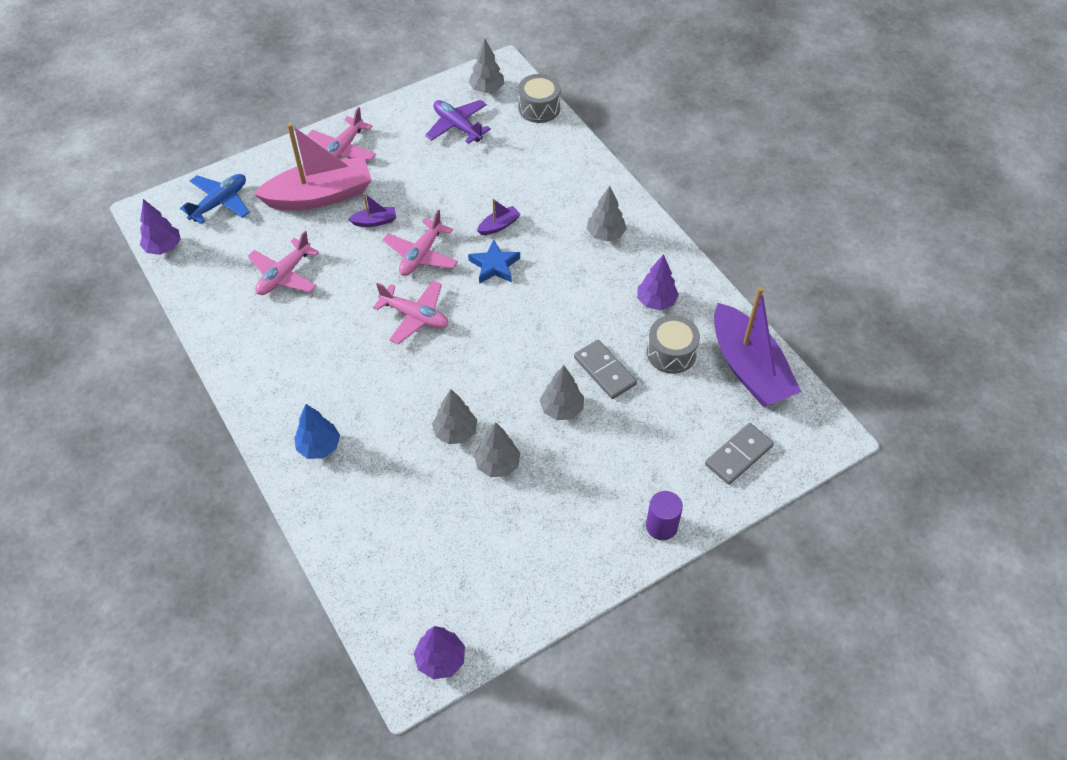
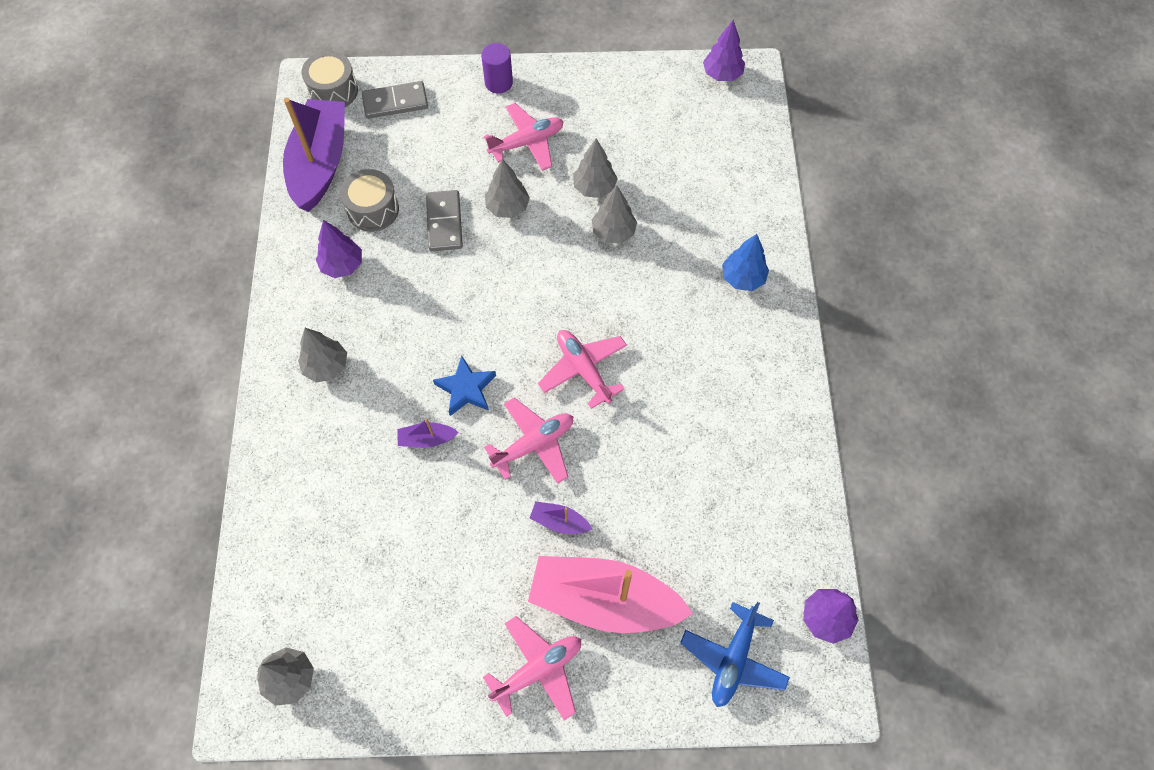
camera: 150 degrees left, 10 degrees up
(220, 203) = (733, 659): blue plane -> blue plane turned 45 degrees counterclockwise
(284, 275) = (697, 497): pink plane -> pink plane (527, 142)
(457, 126) = (372, 628): purple plane -> none
(539, 108) = (252, 601): grey drum -> grey drum (333, 91)

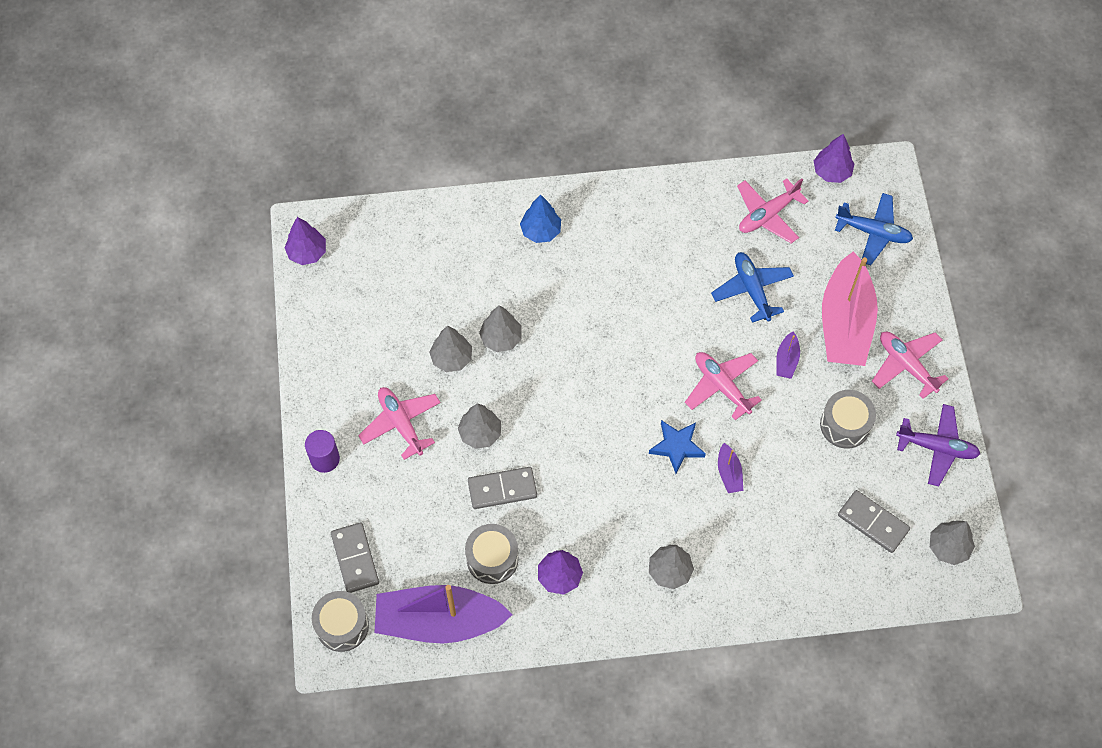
camera: 95 degrees left, 0 degrees up
(339, 591) = (873, 522): none -> grey domino
(421, 689) = (937, 447): none -> purple plane
(467, 578) = (845, 425): none -> grey drum
(583, 370) = (646, 353): pink plane -> pink plane (768, 215)
(657, 494) = (752, 290): none -> blue plane

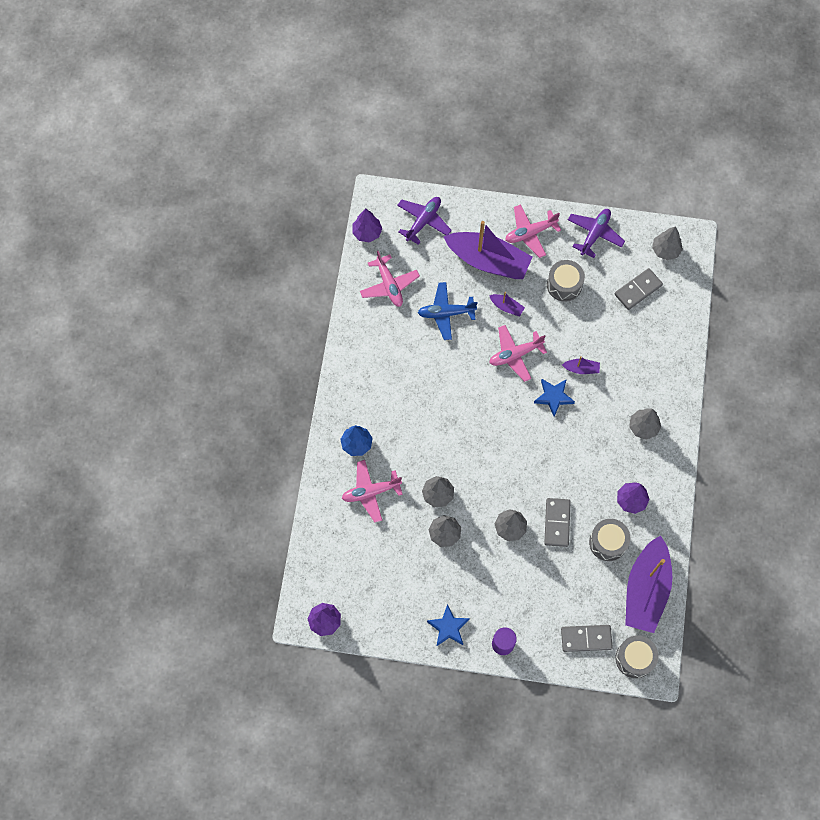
camera: 75 degrees left, 5 degrees up
(331, 391) = (448, 627): none -> blue star
(401, 424) = (488, 582): pink plane -> pink plane (371, 492)
(845, 322) = (488, 261): pink boat -> purple boat
(873, 232) = (423, 221): blue plane -> purple plane

